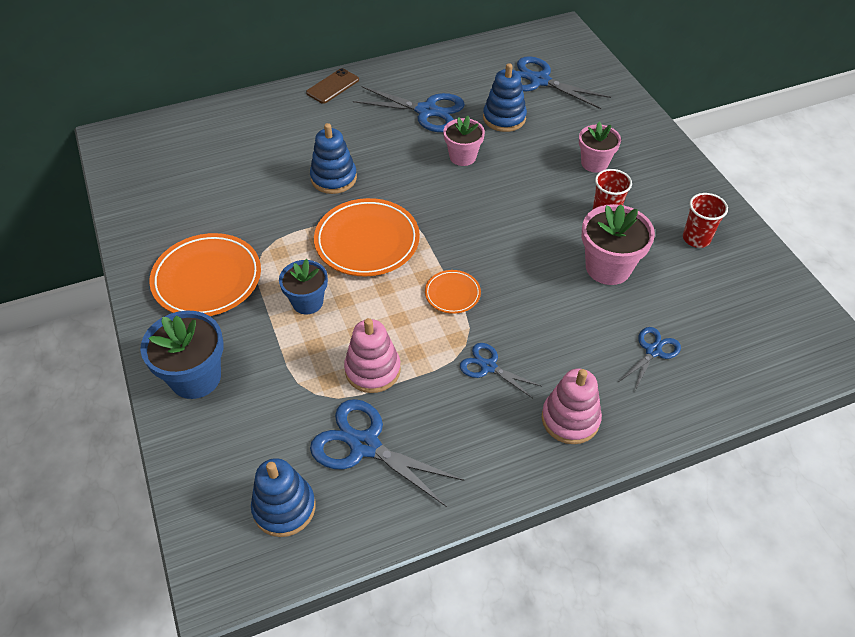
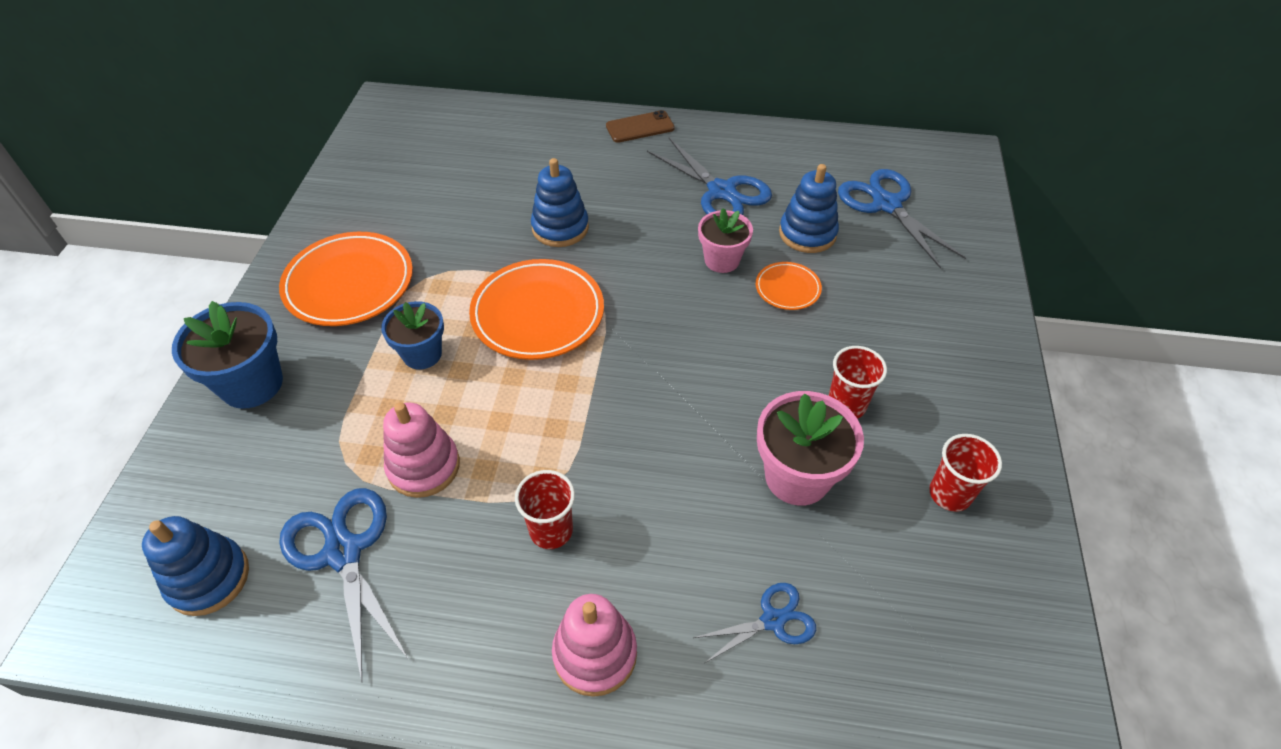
camera: 30 degrees right, 0 degrees up
(452, 294) = (581, 419): orange plate -> orange plate (787, 288)
(488, 366) = (551, 530): blue scissors -> red cup
(594, 163) = (881, 333): pink flower pot -> none

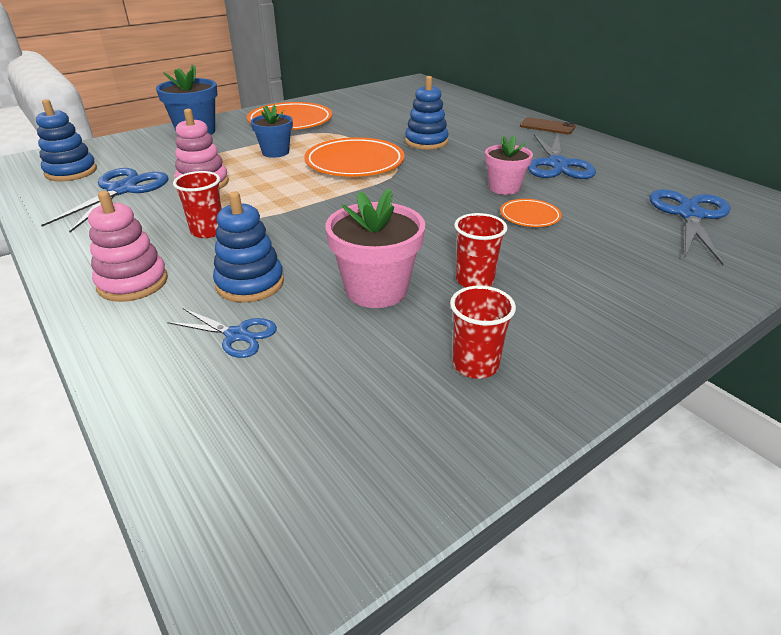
camera: 45 degrees right, 15 degrees down
(807, 233) = (592, 202): blue stacking toy -> blue stacking toy (250, 283)

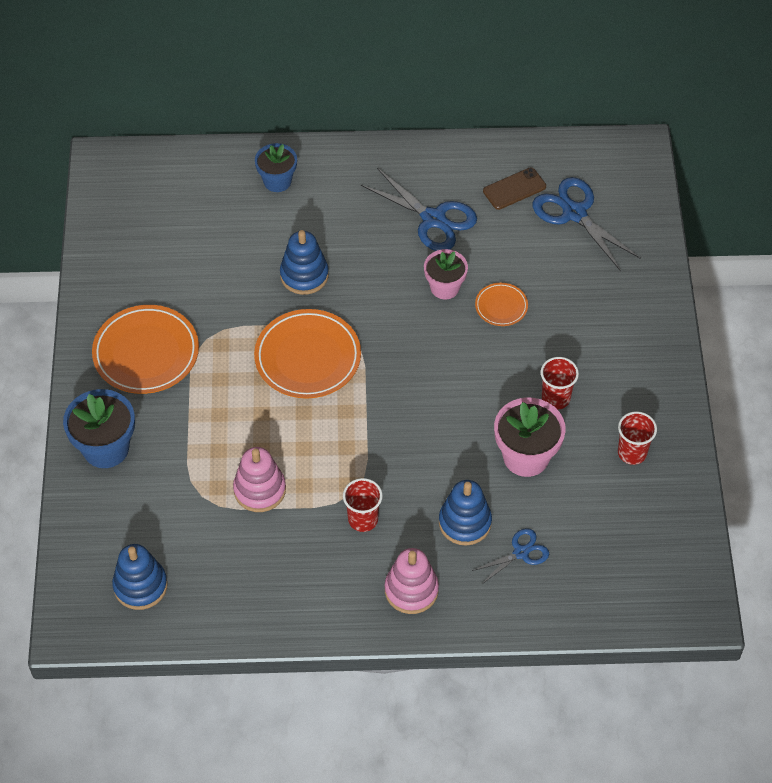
camera: 55 degrees left, 20 degrees up
(122, 190) = (225, 555): blue scissors -> none
(275, 152) = (228, 405): blue flower pot -> blue flower pot (277, 181)
(547, 126) = (348, 158): brown phone -> brown phone (514, 189)

